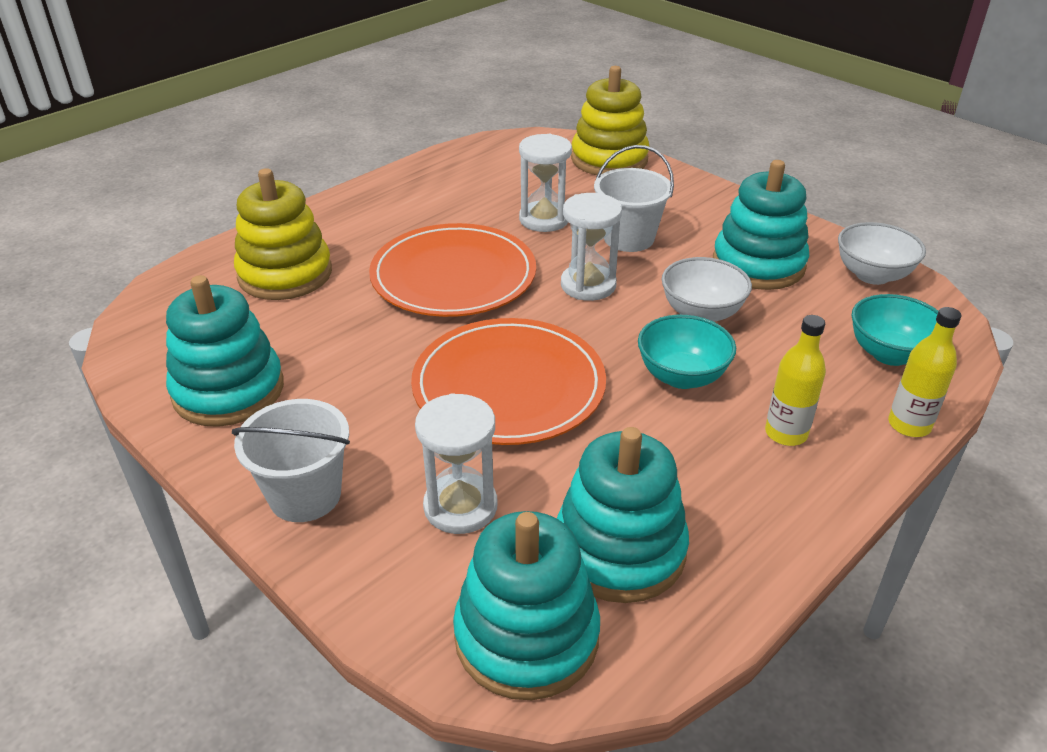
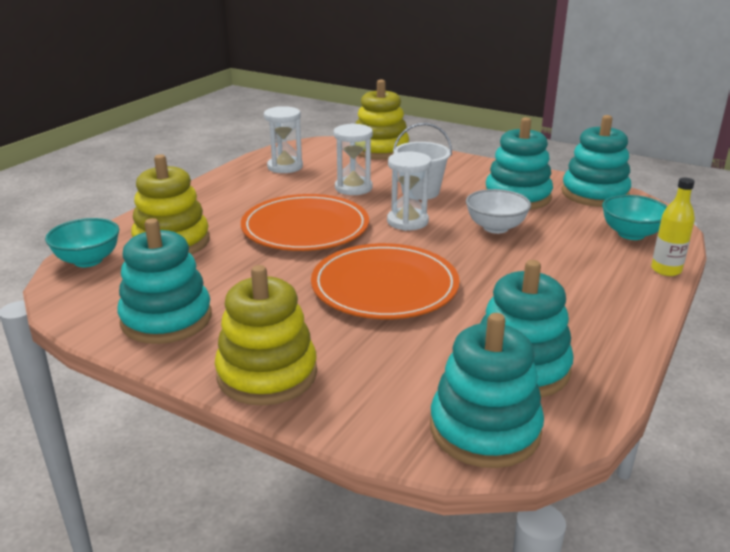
camera: 15 degrees left, 10 degrees down
(305, 495) = (267, 374): white bucket -> yellow stacking toy
(460, 506) = (391, 362): white hourglass -> white hourglass (285, 167)
(682, 376) = (503, 264): turquoise bowl -> turquoise bowl (88, 260)
(786, 433) = (591, 286): yellow bottle -> none
(872, 275) = (594, 194): white bowl -> turquoise stacking toy

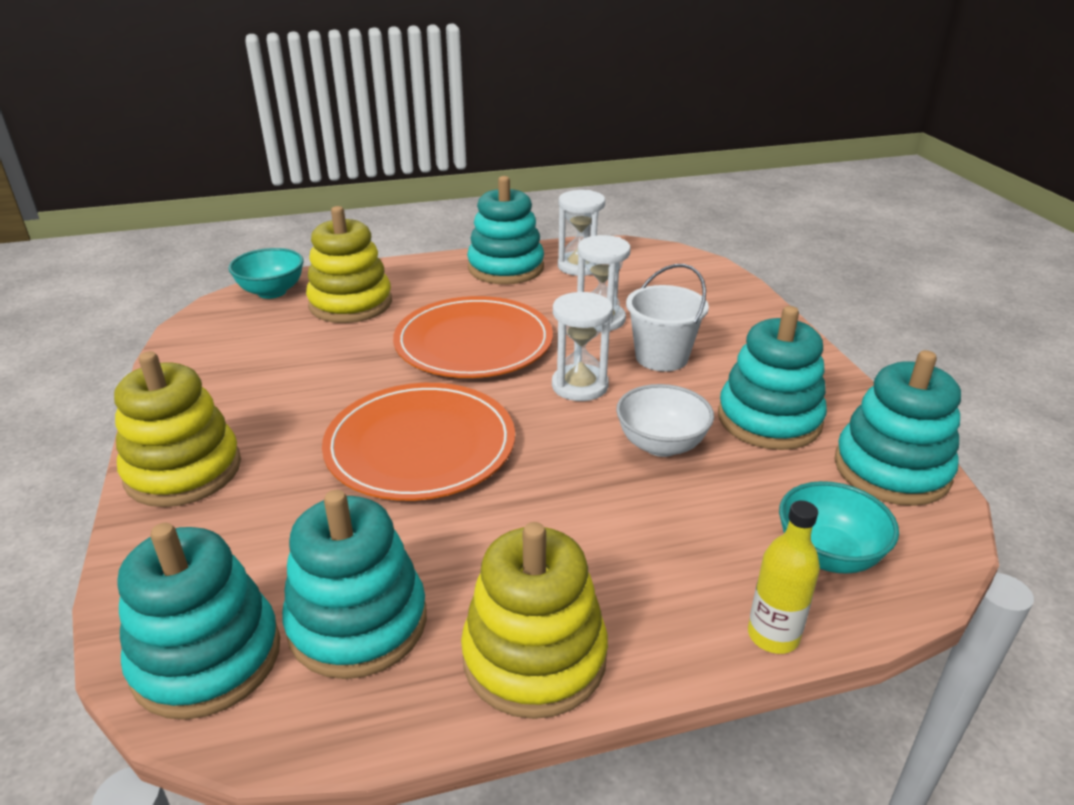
camera: 45 degrees right, 5 degrees up
(166, 319) = (221, 375): turquoise stacking toy -> turquoise stacking toy (506, 268)
(380, 150) = (716, 285): yellow stacking toy -> yellow stacking toy (534, 657)

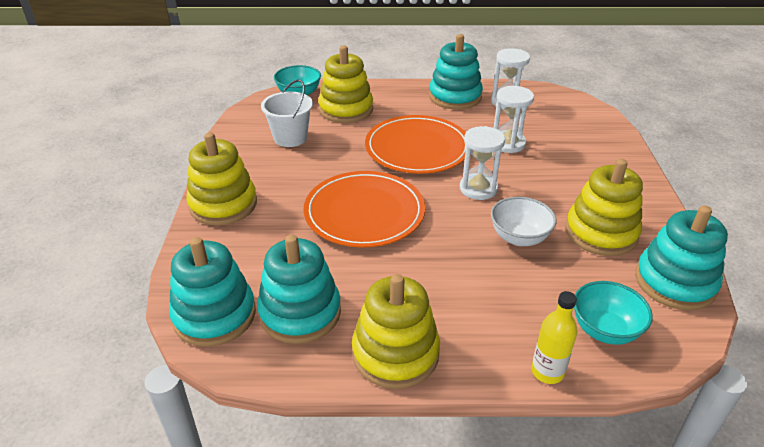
camera: 15 degrees right, 5 degrees up
(661, 357) = (541, 177): white bucket -> white bucket (290, 138)
(769, 419) = (601, 233): turquoise stacking toy -> yellow stacking toy

